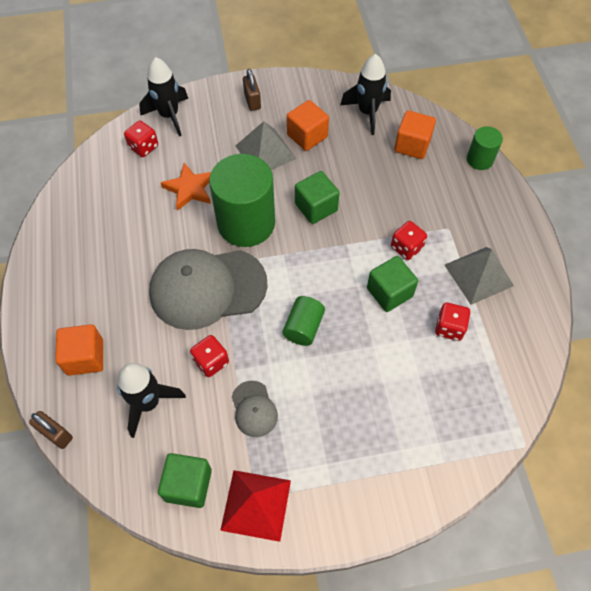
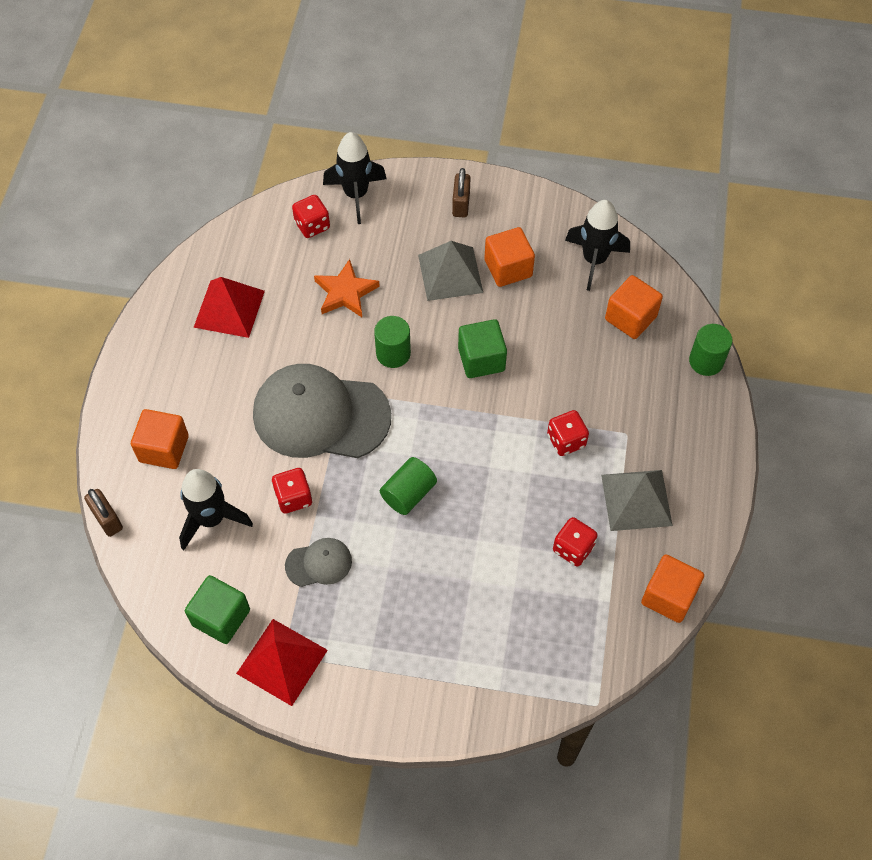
camera: 20 degrees right, 0 degrees up
(100, 228) = (229, 308): none -> red pyramid
(246, 223) = (393, 353): green cylinder -> green cylinder, size x0.49
(254, 409) = (319, 563): grey cap -> grey cap turned 105 degrees counterclockwise
(389, 292) = (522, 486): green cube -> none
(537, 340) = (668, 596): none -> orange cube

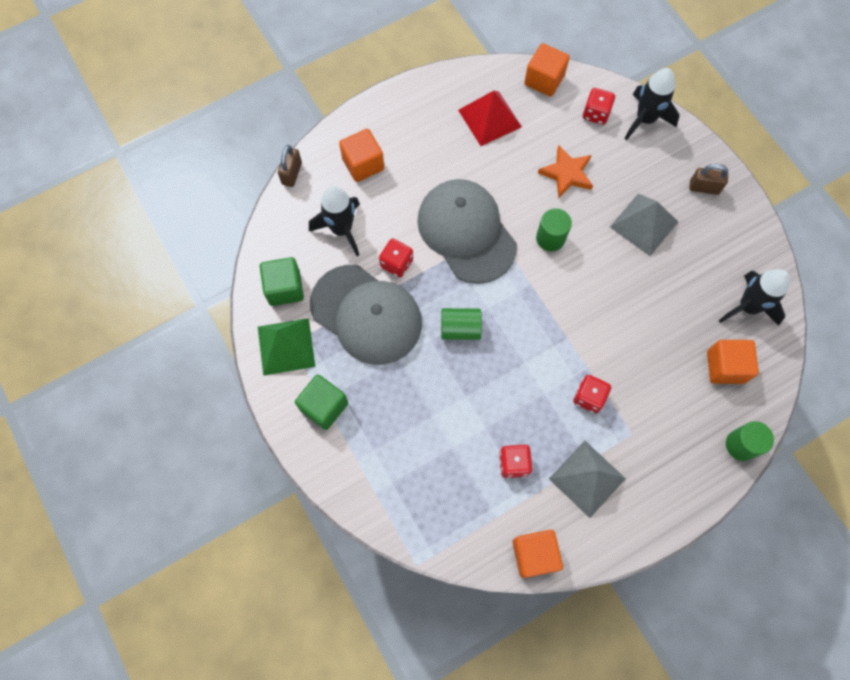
camera: 50 degrees right, 10 degrees up
(282, 661) = (286, 346): red pyramid -> green pyramid
(319, 563) = (366, 314): grey cap -> grey cap, size x2.20
(461, 204) = (704, 187): brown padlock -> brown padlock turned 45 degrees clockwise
(481, 359) = (598, 295): green cube -> green cube (324, 406)
(508, 268) = (684, 257): orange cube -> orange cube (544, 80)

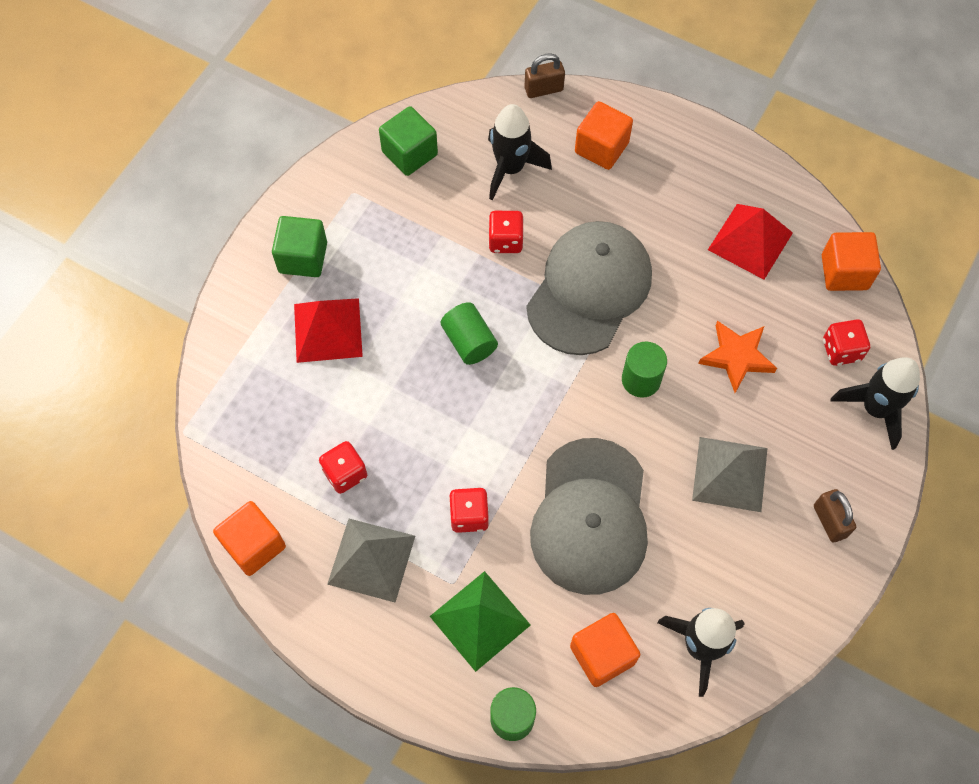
camera: 60 degrees right, 5 degrees down
(286, 346) = (347, 188): green pyramid -> green pyramid (480, 620)
(366, 314) = (428, 243): grey cap -> grey cap (590, 516)
(394, 418) = (328, 330): none -> red pyramid

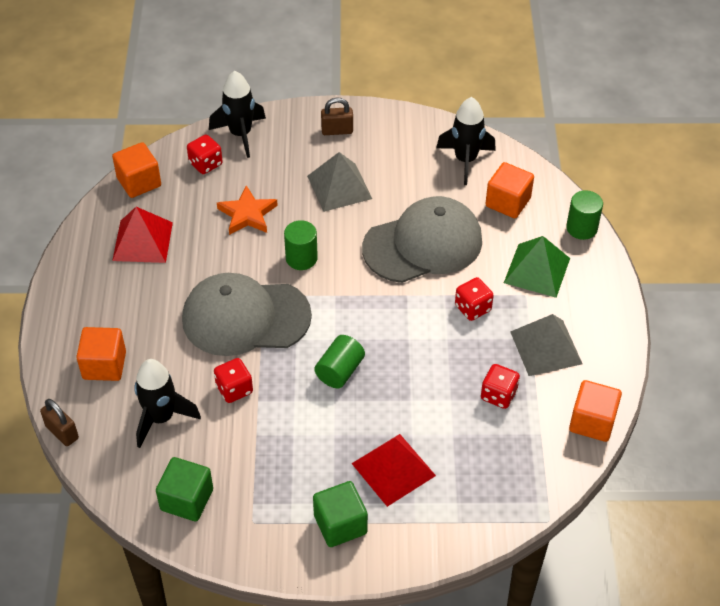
camera: 120 degrees left, 15 degrees down
(829, 521) = (337, 130): brown padlock -> brown padlock turned 45 degrees clockwise

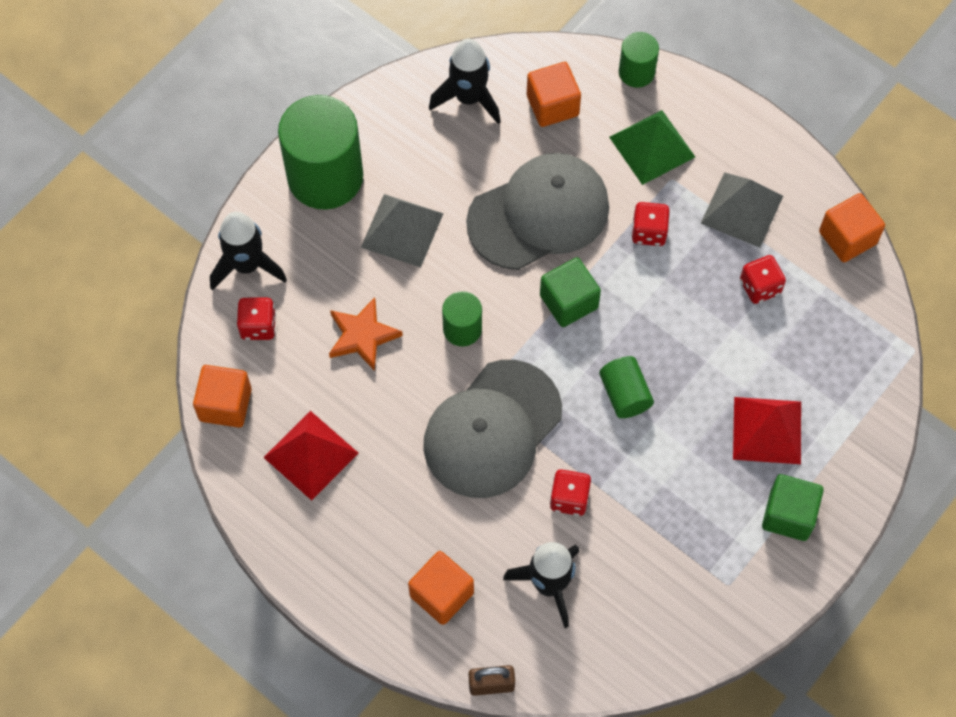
camera: 50 degrees left, 15 degrees up
(187, 500) = (660, 624): green cube -> green cube (568, 302)
(337, 130) = (325, 177): brown padlock -> green cylinder
(423, 244) = (539, 214): grey cap -> grey cap turned 45 degrees clockwise

